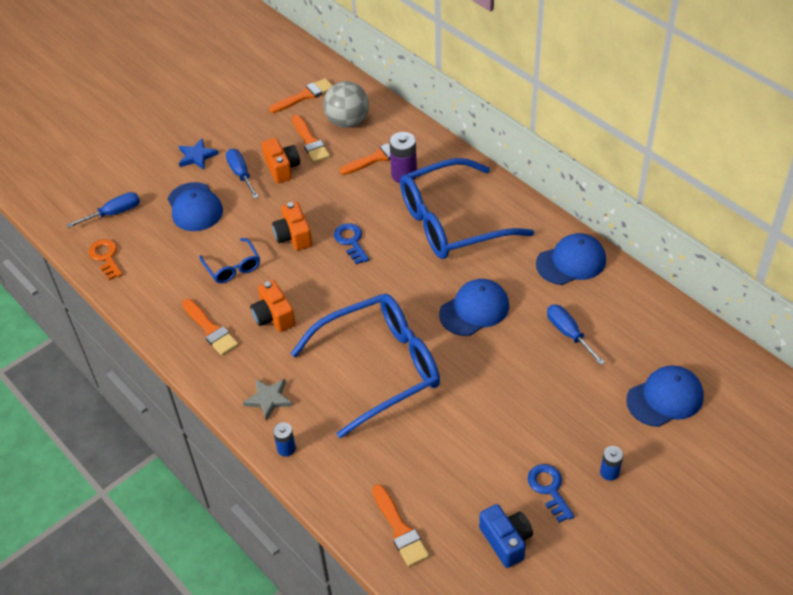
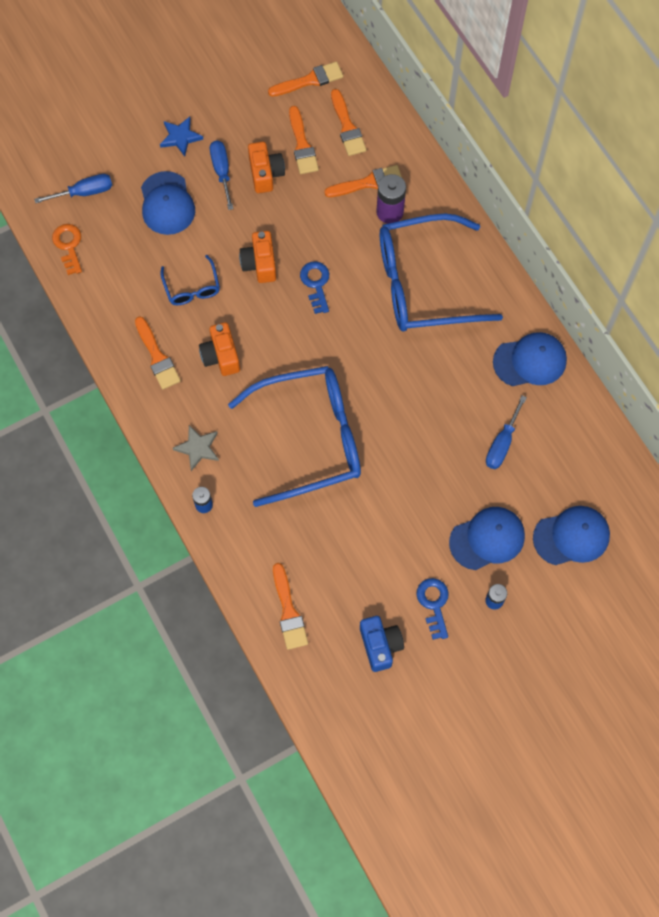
camera: 10 degrees right, 20 degrees up
(347, 122) = (347, 127): grey ball -> orange brush
(474, 310) = (418, 394): blue cap -> blue cap (487, 539)
(568, 333) = (502, 443): blue screwdriver -> blue screwdriver turned 135 degrees counterclockwise

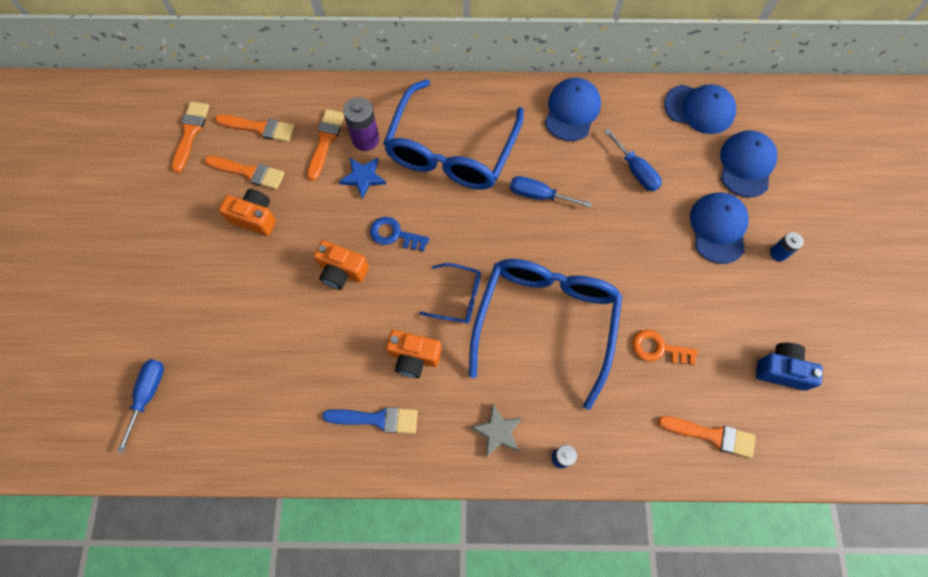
camera: 60 degrees left, 0 degrees up
(68, 246) = (195, 444): orange key -> orange key (658, 348)
(157, 357) = (377, 419): orange brush -> blue brush
(167, 203) = (220, 321): blue cap -> blue cap (699, 109)
(180, 137) = (160, 271): blue star -> blue star (363, 177)
(192, 288) = (325, 346): blue glasses -> blue glasses (458, 297)
(222, 171) = (224, 254): blue screwdriver -> blue screwdriver (539, 195)
(434, 604) = (760, 303): blue key -> none

